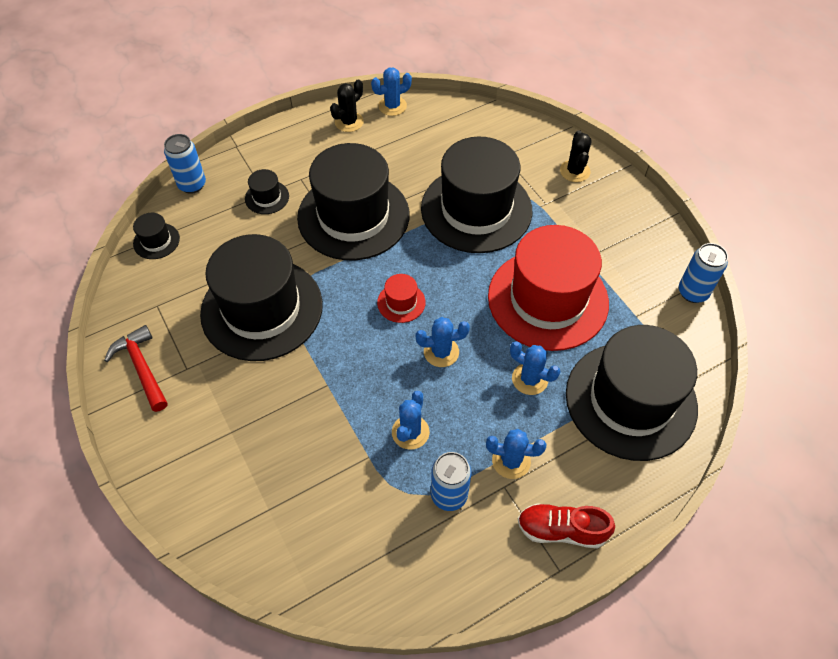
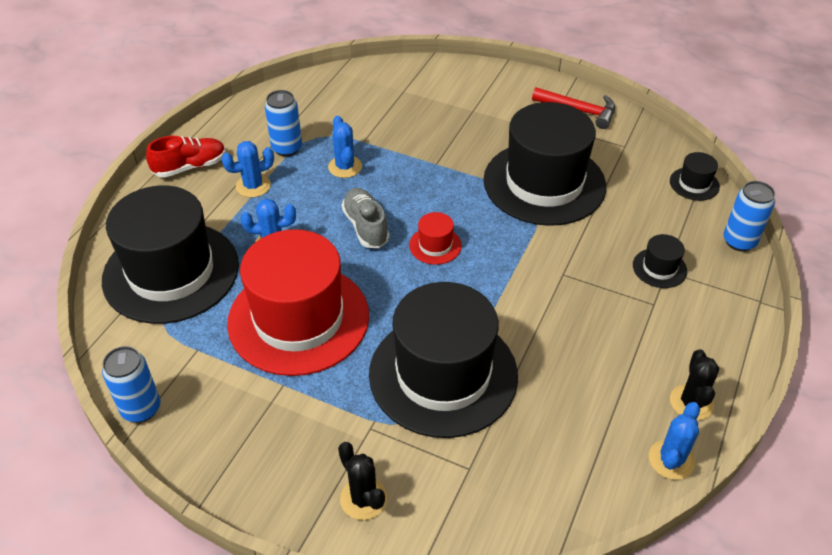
camera: 145 degrees right, 10 degrees down
(353, 216) = (559, 296): black hat -> none
(441, 352) = (366, 226): blue cactus -> grey shoe

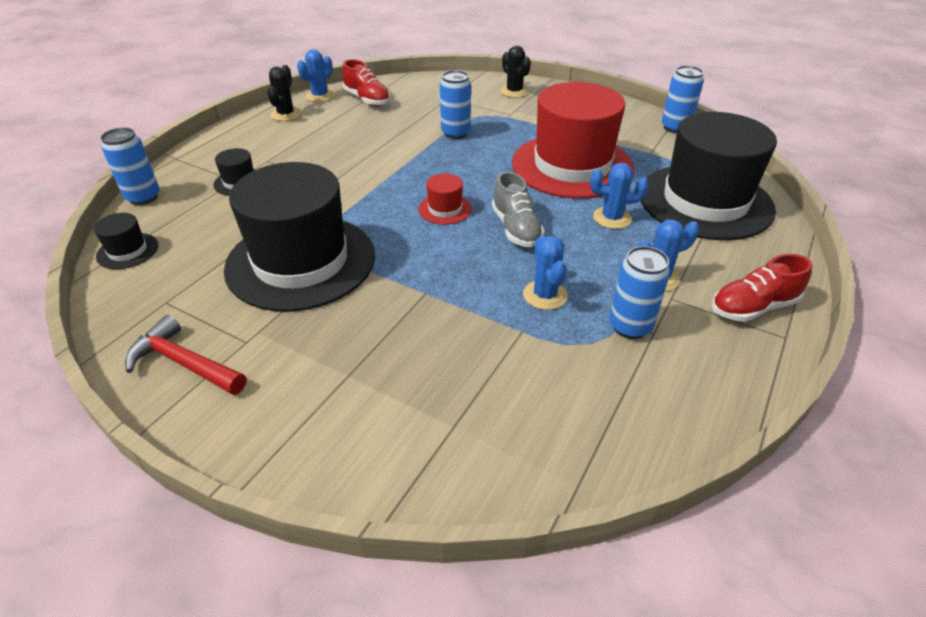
camera: 175 degrees left, 5 degrees down
(443, 374) = (455, 133): black hat -> blue can
(593, 454) = (367, 99): none -> red shoe

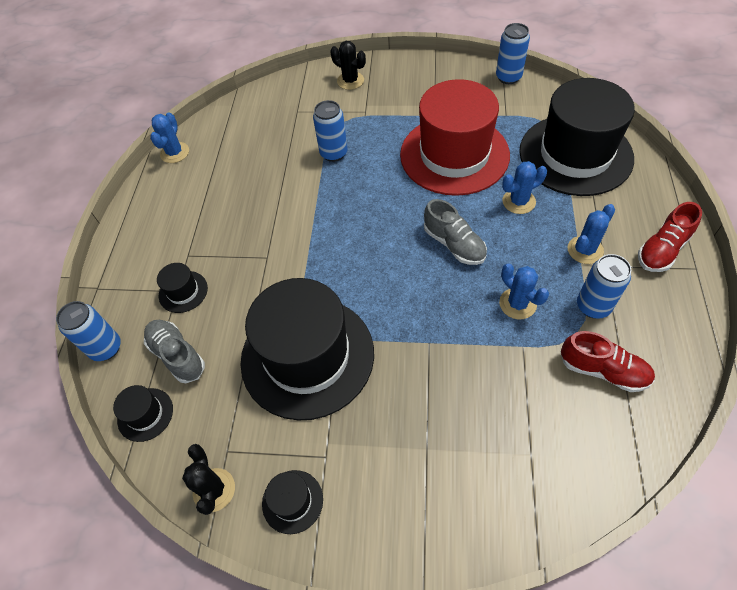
camera: 20 degrees left, 15 degrees up
(184, 363) = (292, 501): red hammer -> black hat
(193, 221) = (177, 355): none -> grey shoe
(286, 114) = (160, 190): black cactus -> black cactus (214, 490)
(367, 99) = (224, 140): red shoe -> red shoe (603, 370)
(445, 209) = (384, 247): red hat -> none

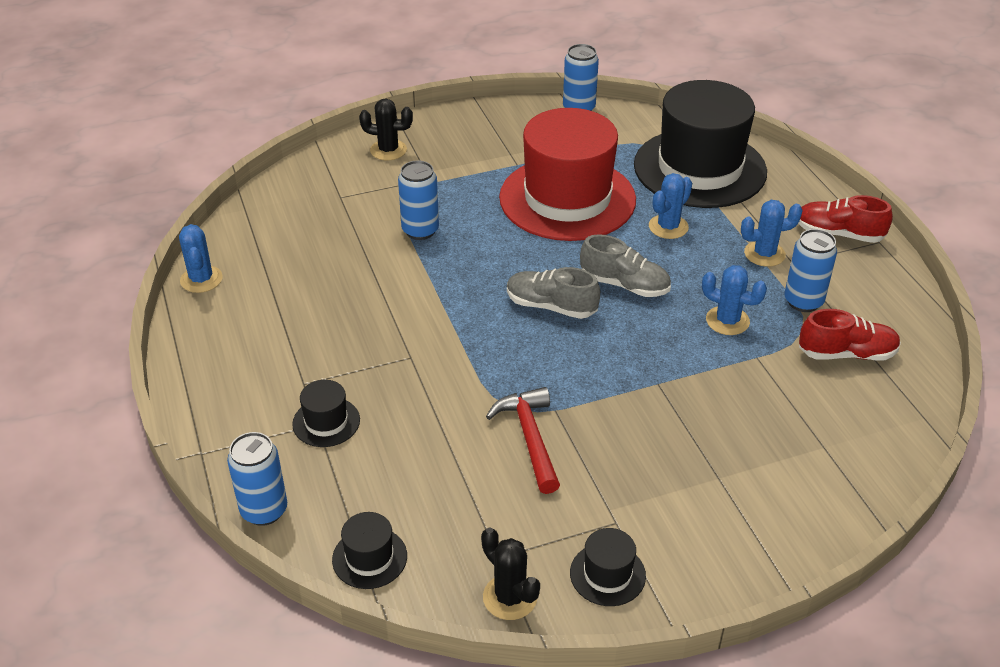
camera: 30 degrees left, 15 degrees down
(177, 355) = (367, 487): grey shoe -> grey shoe (551, 306)
(307, 356) = (530, 438): black hat -> red hammer
(585, 250) = (764, 254): blue cactus -> blue cactus turned 60 degrees clockwise
(662, 249) = (838, 234): red shoe -> red shoe turned 90 degrees clockwise

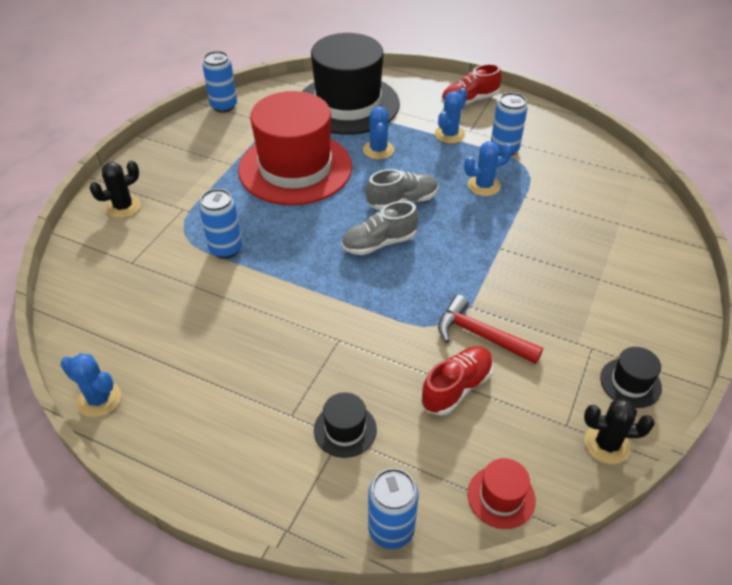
camera: 45 degrees left, 5 degrees up
(369, 558) = (501, 497): black hat -> red hat
(846, 354) = (561, 165): red shoe -> red shoe (456, 388)

